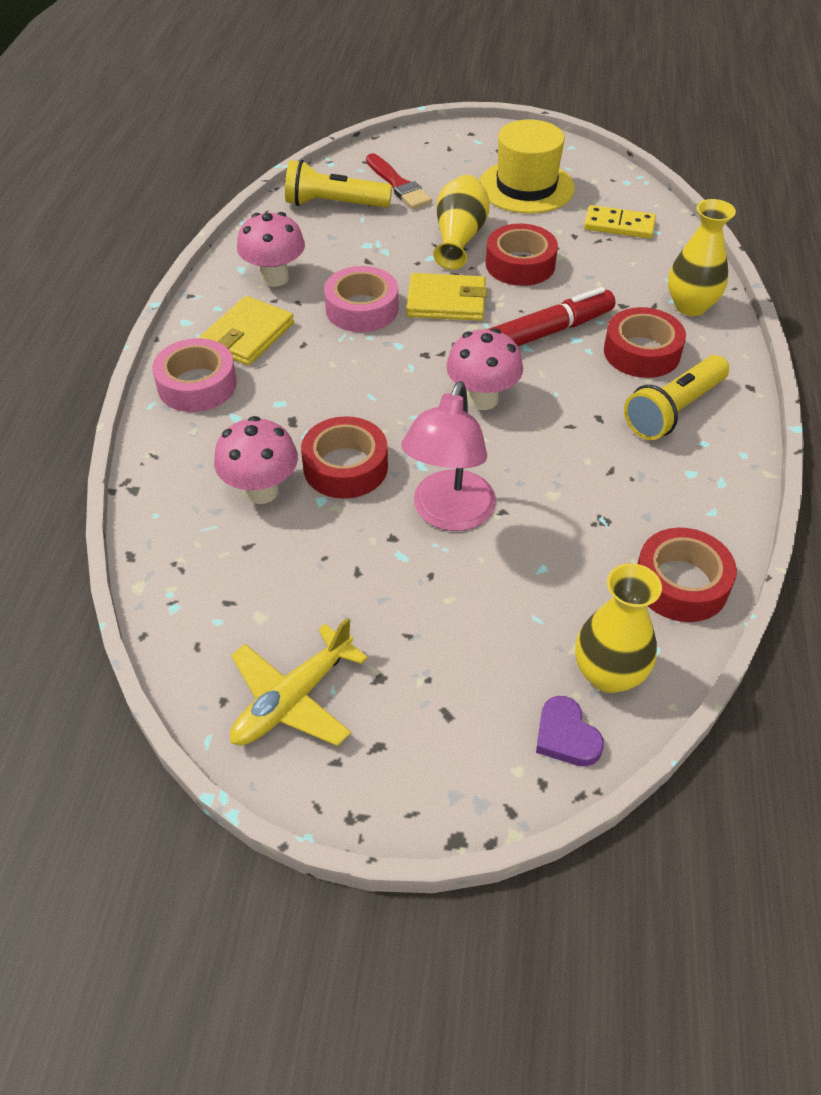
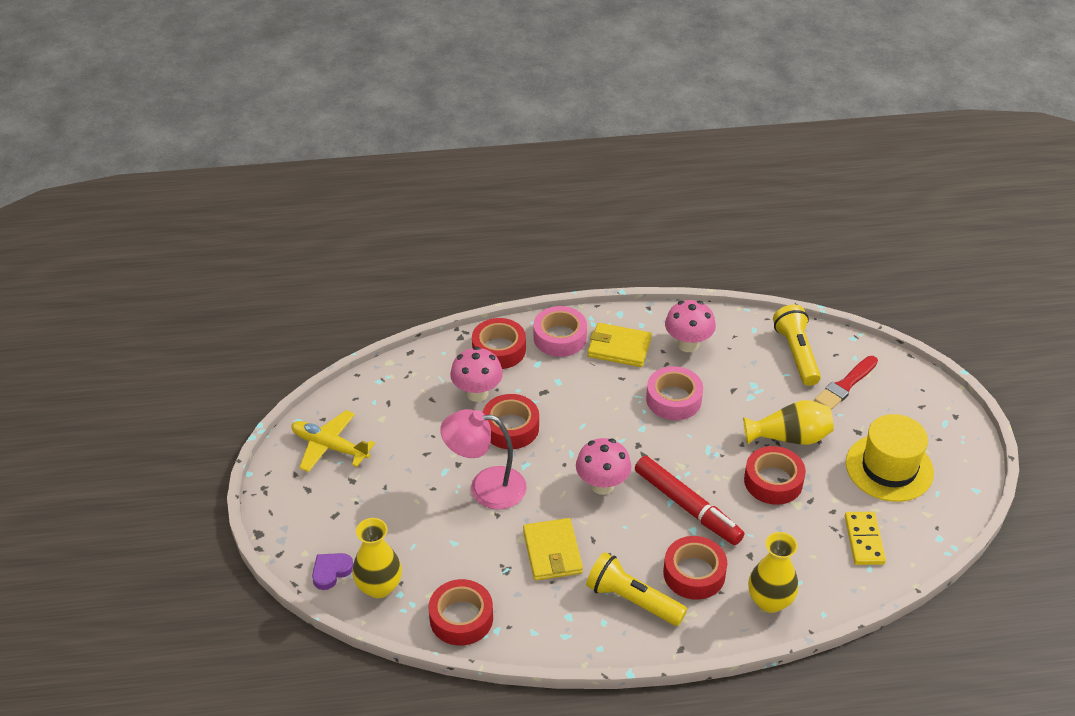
camera: 75 degrees right, 5 degrees down
(185, 451) = (499, 350): none -> red tape
(446, 301) = (704, 445): yellow wallet -> yellow wallet (552, 552)

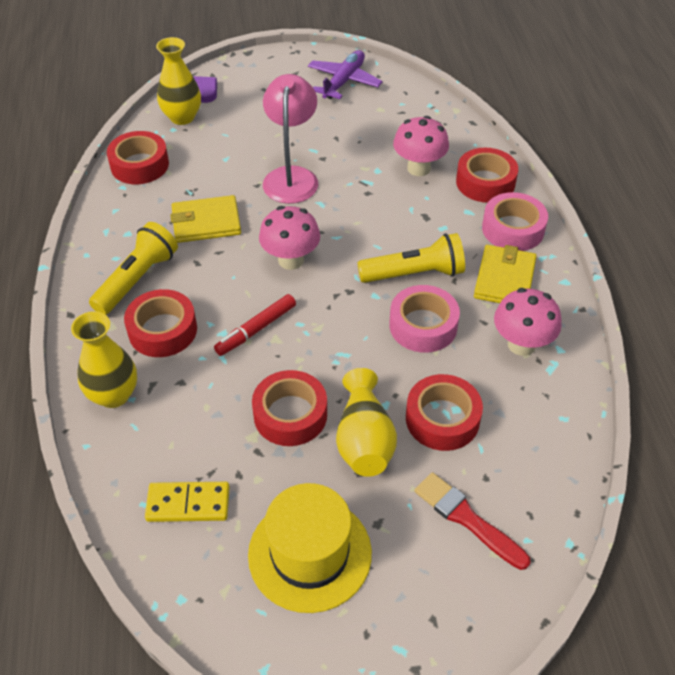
camera: 90 degrees right, 5 degrees up
(329, 446) = (344, 81): yellow plane -> purple plane
(510, 428) = (371, 192): red tape -> red tape (442, 419)
(687, 507) = (256, 329): red marker -> red marker, size x0.64
(796, 354) = (523, 464): yellow flashlight -> yellow flashlight (414, 274)

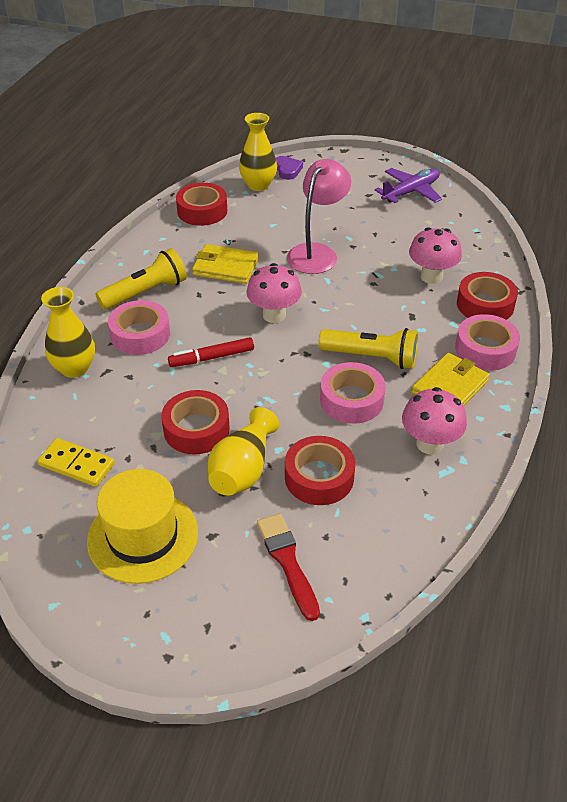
camera: 25 degrees right, 5 degrees down
(162, 330) = (140, 335): red tape -> pink tape

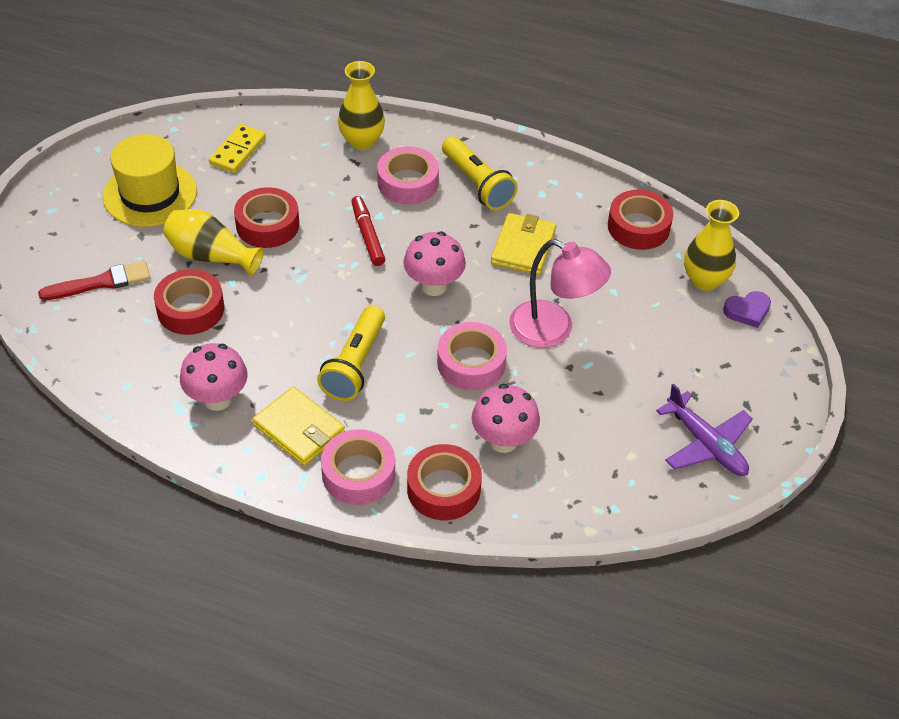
camera: 90 degrees right, 5 degrees up
(351, 400) = (290, 342): pink tape -> pink tape (471, 363)

